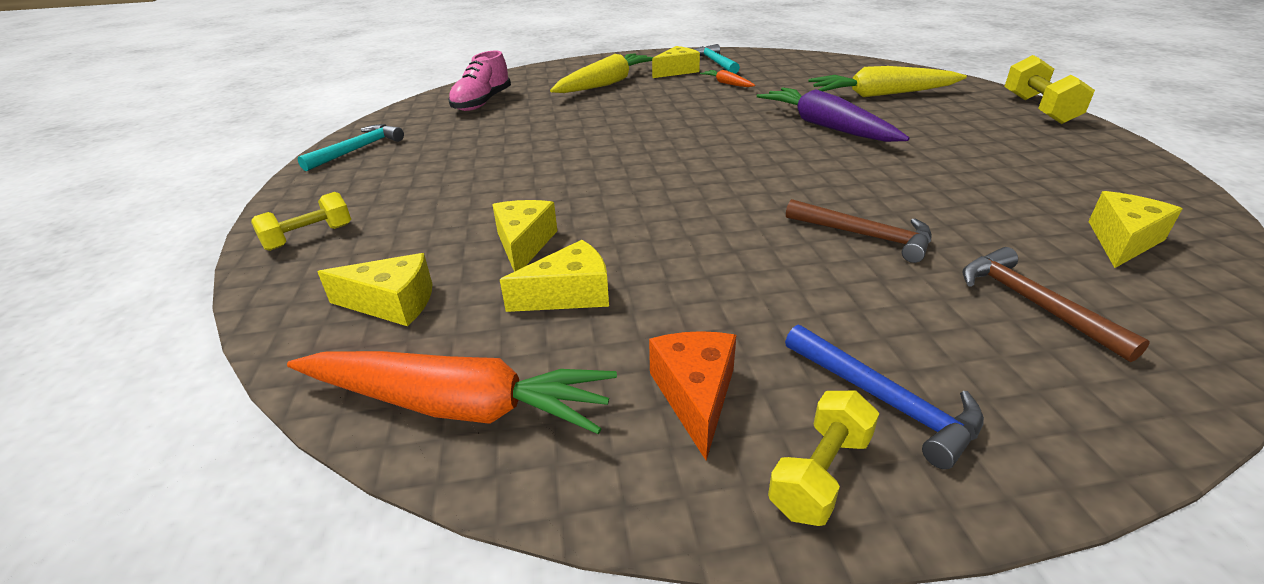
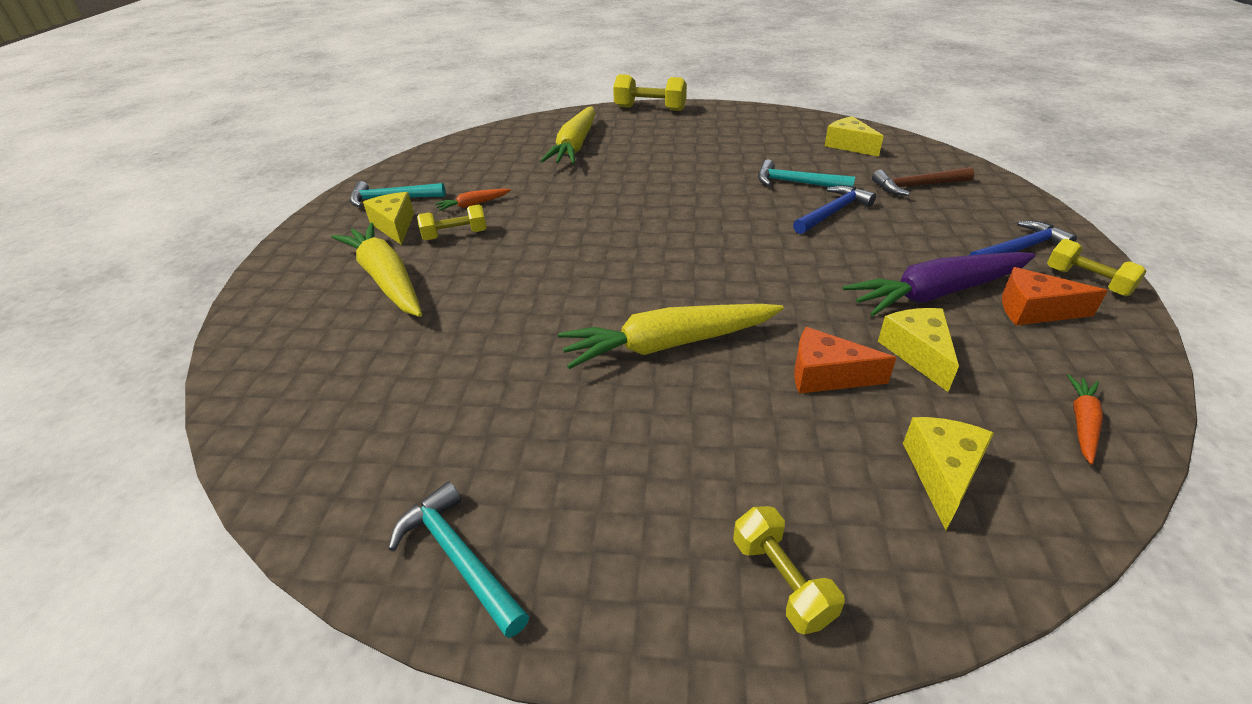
camera: 75 degrees left, 5 degrees up
(456, 405) = (1082, 423): orange carrot -> orange carrot, size x0.47
(482, 103) = (351, 399): pink shoe -> none
(524, 244) = (826, 375): yellow cheese -> orange cheese
(555, 176) = (669, 344): none -> yellow carrot
(675, 88) = (455, 235): none -> yellow dumbbell
(826, 126) = (630, 183): purple carrot -> purple carrot (937, 293)
(865, 236) = (833, 212): brown hammer -> blue hammer
(927, 208) = (796, 183): none -> turquoise hammer

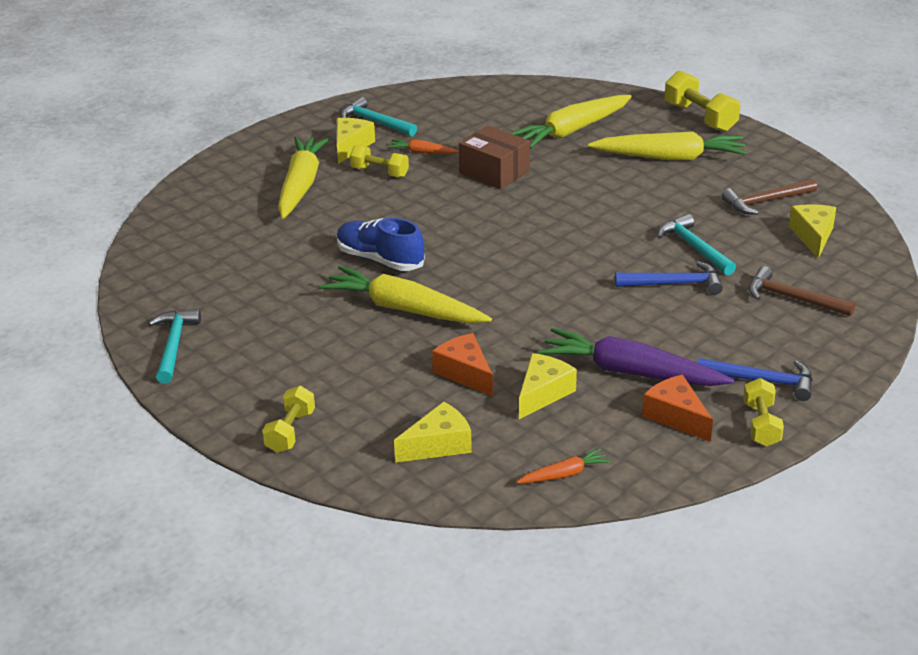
camera: 40 degrees right, 5 degrees down
(560, 194) = (494, 172): none -> brown box
(571, 309) = (380, 260): none -> blue shoe
(674, 137) = (670, 157): none -> yellow carrot
(782, 138) = (765, 202): none -> brown hammer

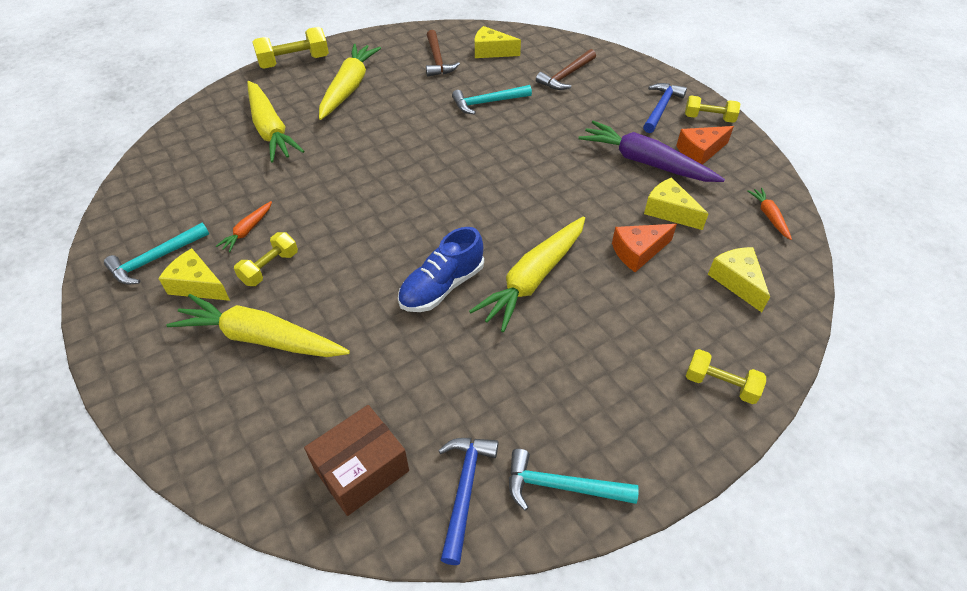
camera: 80 degrees left, 15 degrees up
(494, 172) = (316, 187): brown box -> brown box (361, 469)
(631, 372) = (645, 162): purple carrot -> purple carrot turned 90 degrees clockwise
(675, 284) = (534, 121): blue hammer -> blue hammer (465, 489)

